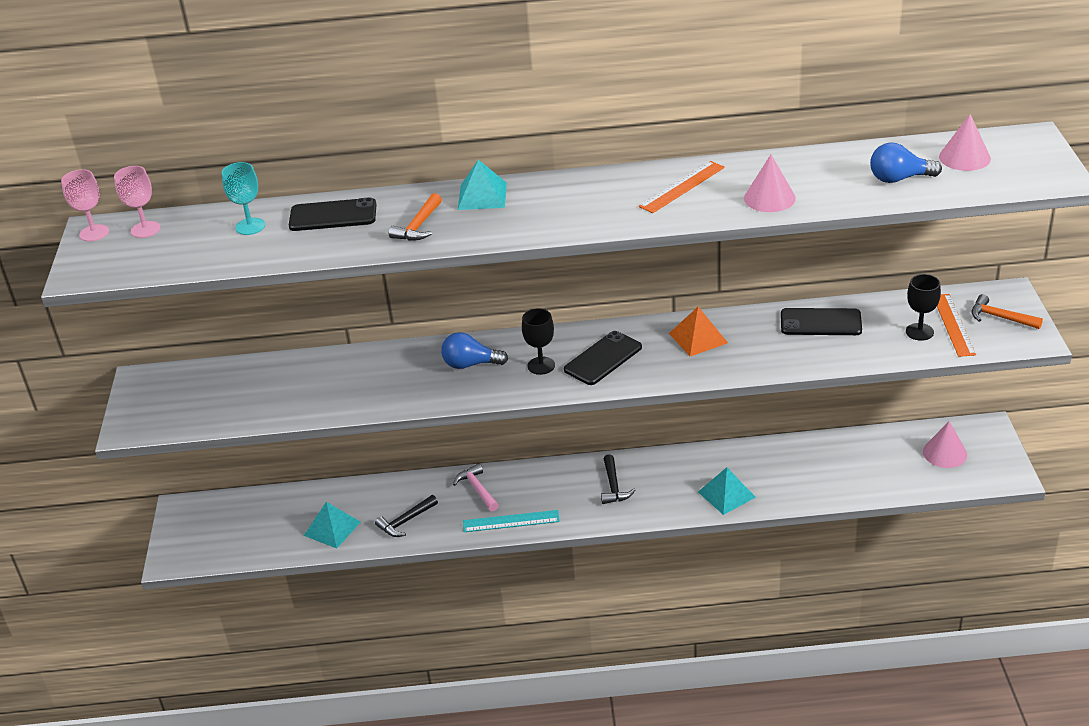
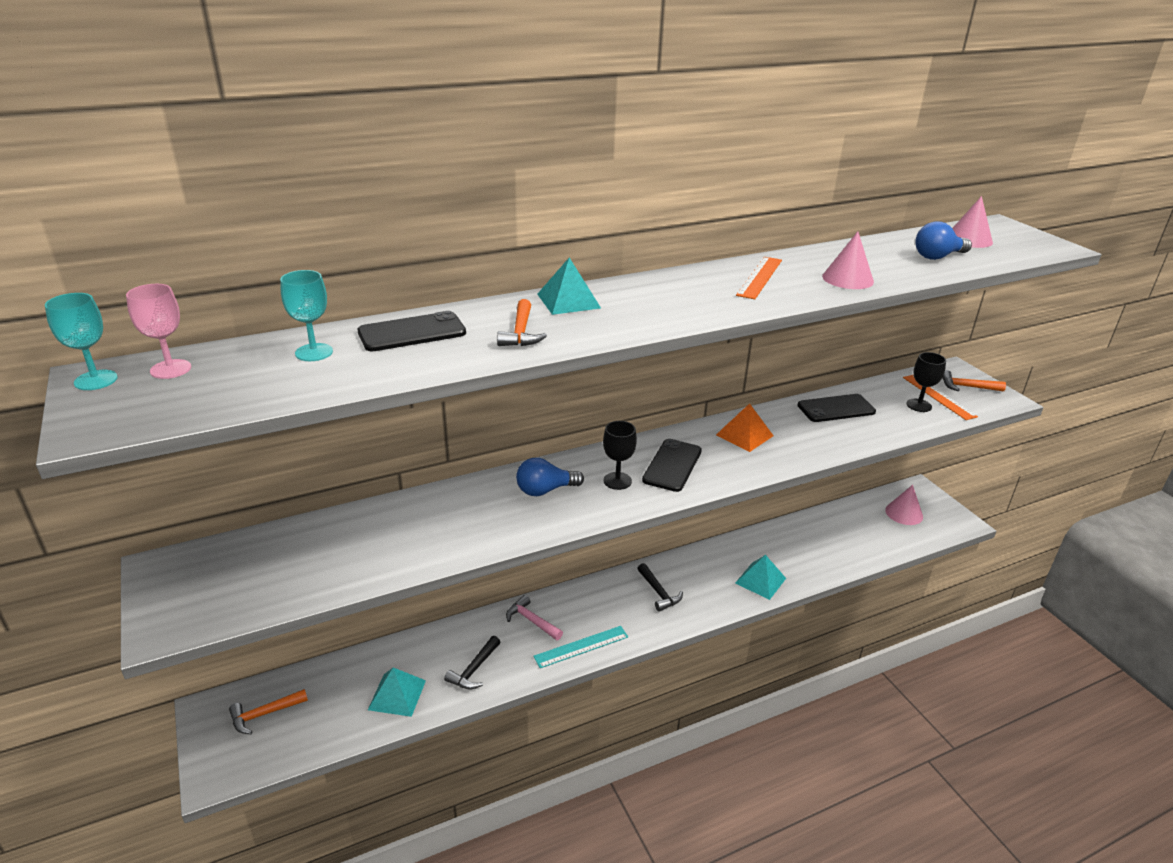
camera: 25 degrees left, 5 degrees down
(94, 233) = (96, 380): pink goblet -> turquoise goblet
(222, 521) = (264, 714): none -> orange hammer

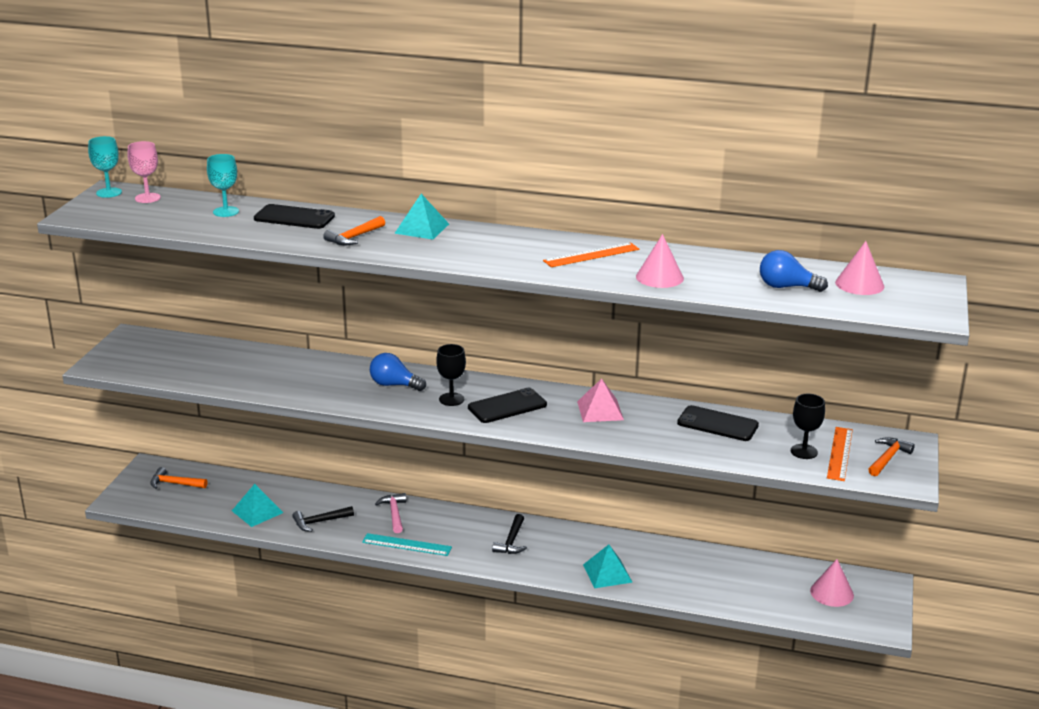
camera: 40 degrees right, 5 degrees down
(744, 435) = (600, 410): orange pyramid -> pink pyramid
(967, 387) = (888, 458): orange hammer -> orange hammer turned 75 degrees clockwise

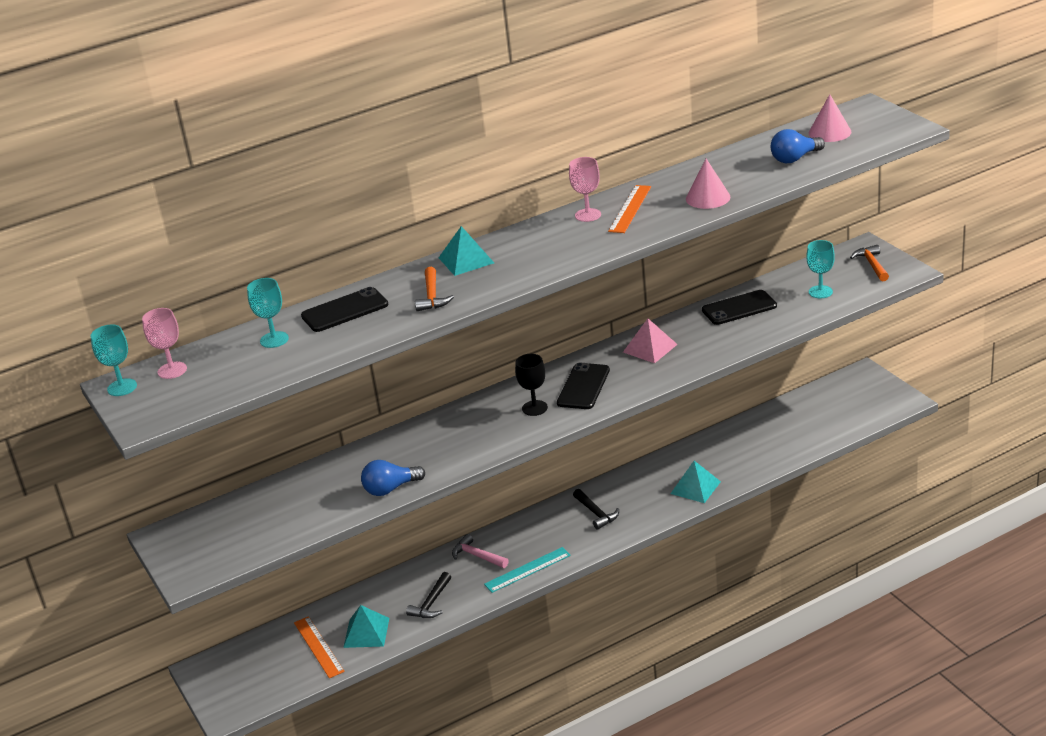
camera: 40 degrees left, 5 degrees up
(174, 484) = (252, 664): orange hammer -> none
(394, 385) = (471, 426): blue light bulb -> blue light bulb (390, 489)
(556, 244) = (588, 215): none -> pink goblet
(804, 451) = (820, 292): black goblet -> turquoise goblet
(832, 593) = (844, 401): pink cone -> none
(839, 453) = (841, 279): orange ruler -> orange ruler (318, 647)

